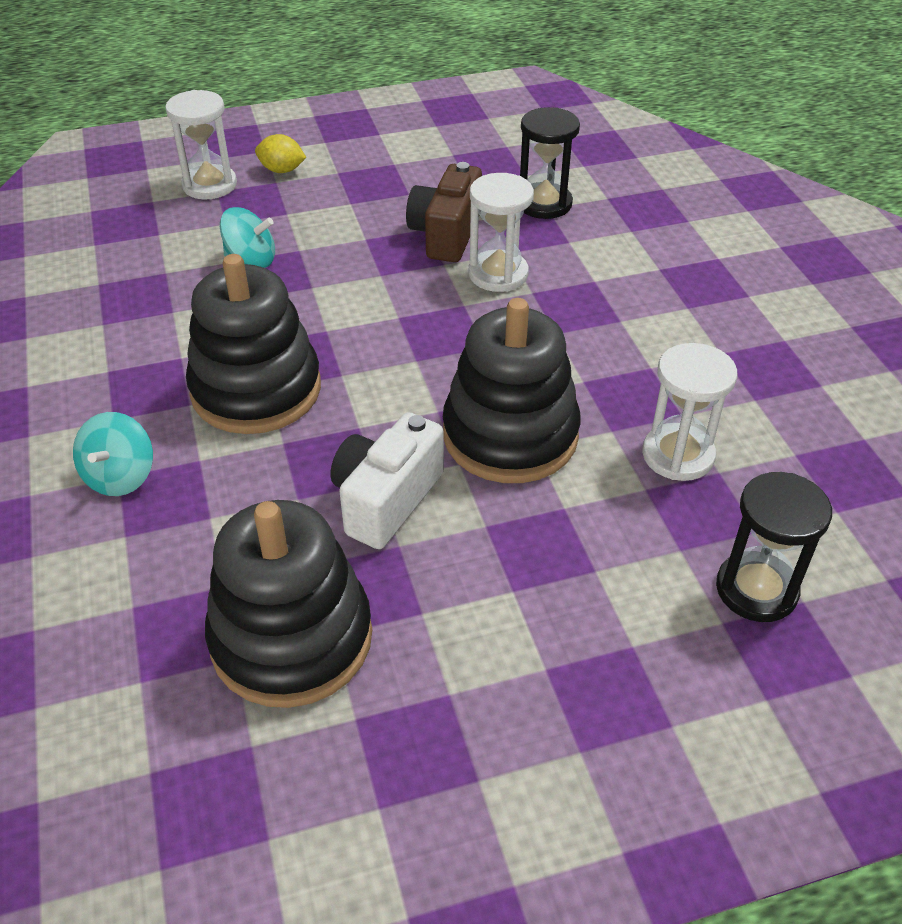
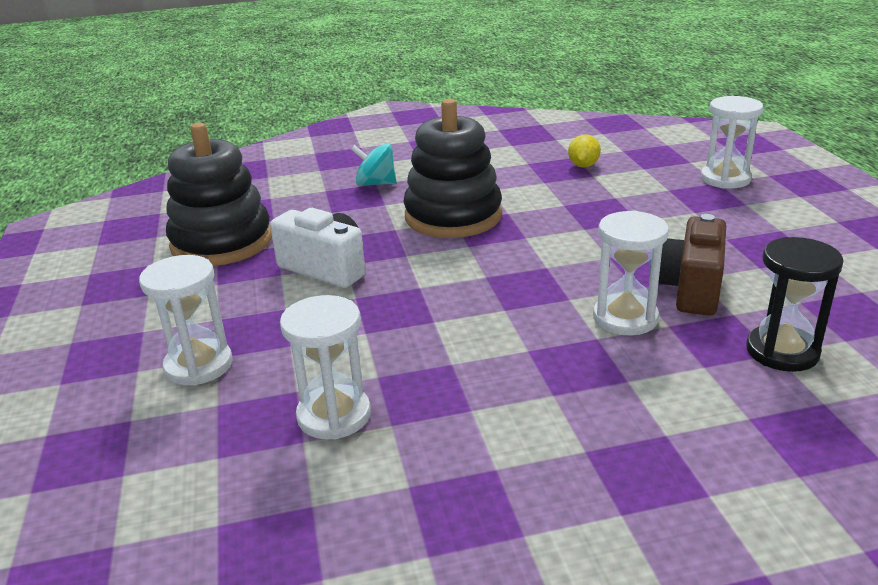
camera: 95 degrees right, 15 degrees down
(251, 260) = (617, 203): turquoise spinning top -> none
(282, 170) = (768, 205): yellow lemon -> yellow lemon (583, 166)
(446, 235) = (689, 288): brown camera -> brown camera turned 90 degrees counterclockwise
(510, 435) = (383, 321): black stacking toy -> none
(614, 584) = (198, 365): none -> white hourglass
(756, 589) = (151, 445): black hourglass -> none

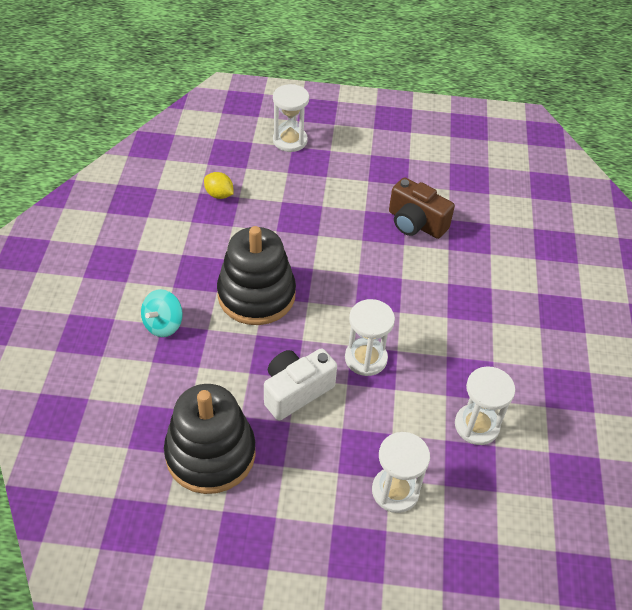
camera: 75 degrees left, 20 degrees up
(625, 318) = (433, 263): white hourglass -> white hourglass (366, 358)
(782, 351) = (489, 220): black hourglass -> none

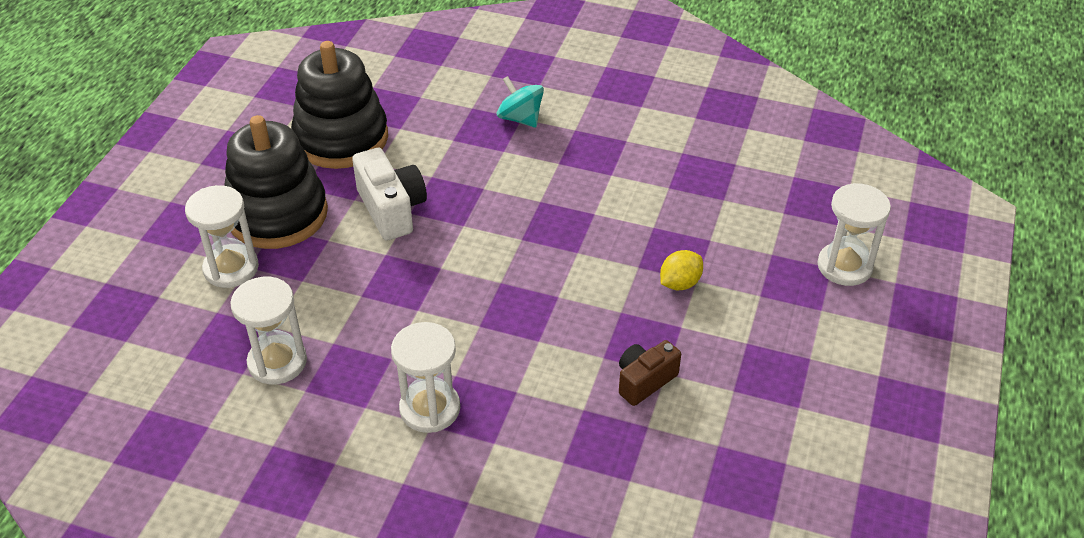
camera: 105 degrees right, 5 degrees down
(219, 194) = (729, 181): yellow lemon -> yellow lemon (680, 283)
(256, 295) = (544, 195): black stacking toy -> black stacking toy (277, 214)
(366, 358) = (415, 277): white hourglass -> white hourglass (430, 408)
(415, 223) = (644, 381): brown camera -> brown camera, size x0.66

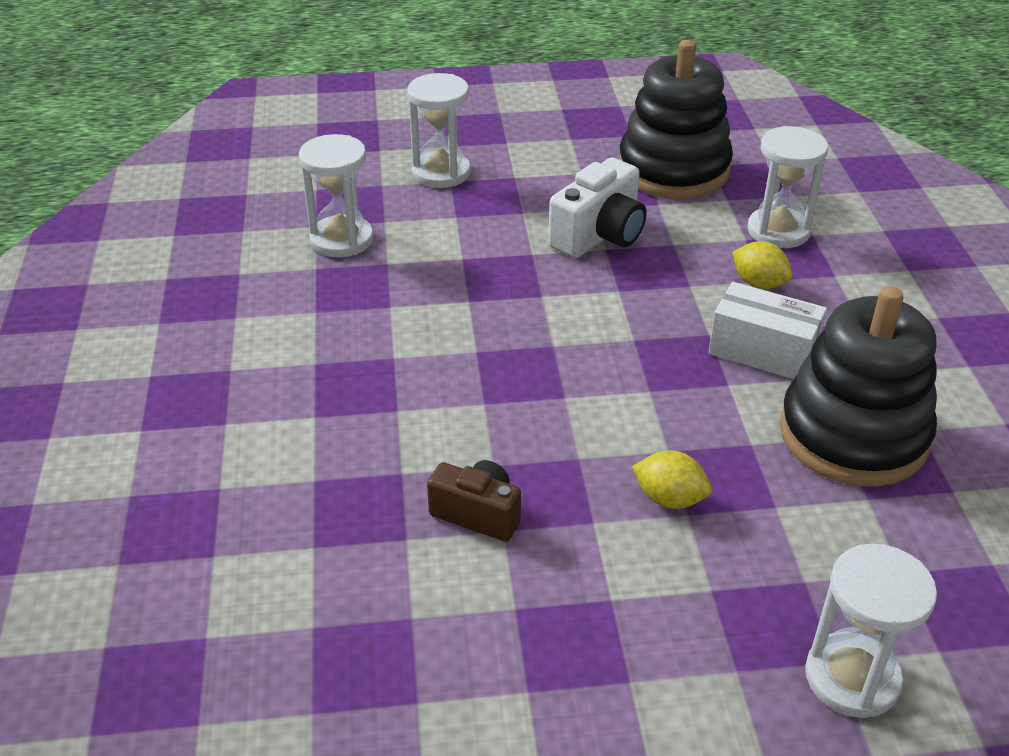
camera: 65 degrees right, 5 degrees down
(277, 214) = (532, 172): black stacking toy -> black stacking toy (853, 435)
(430, 408) = (337, 355): white hourglass -> white hourglass (778, 231)
(505, 155) = (758, 283): none -> yellow lemon
(520, 118) = (833, 275): turquoise spinning top -> none
(574, 184) = (762, 352): none -> white box

